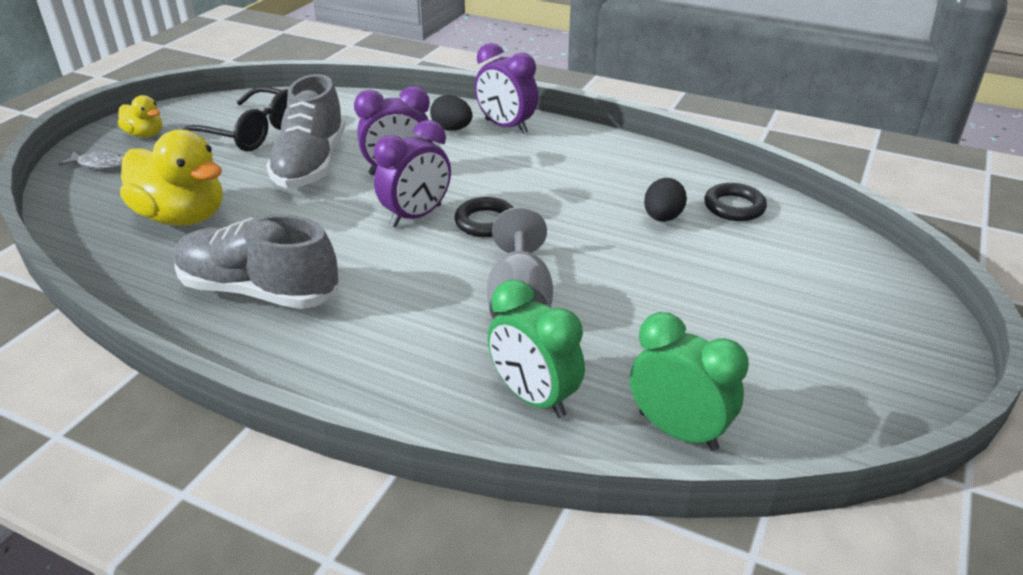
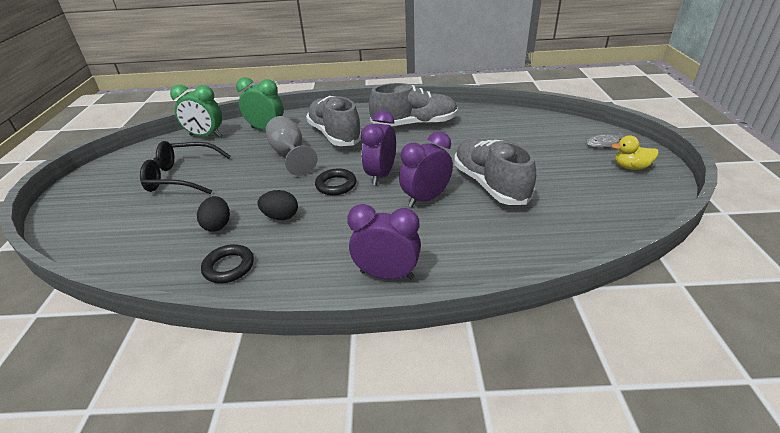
camera: 155 degrees right, 0 degrees up
(183, 217) = (503, 136): yellow duck -> none
(252, 132) = (571, 193): black glasses -> black glasses (181, 177)
(412, 321) = (335, 135): none -> grey shoe
(452, 129) = (431, 253): black egg -> black egg (281, 217)
(734, 207) = (160, 253): black ring -> black ring (229, 267)

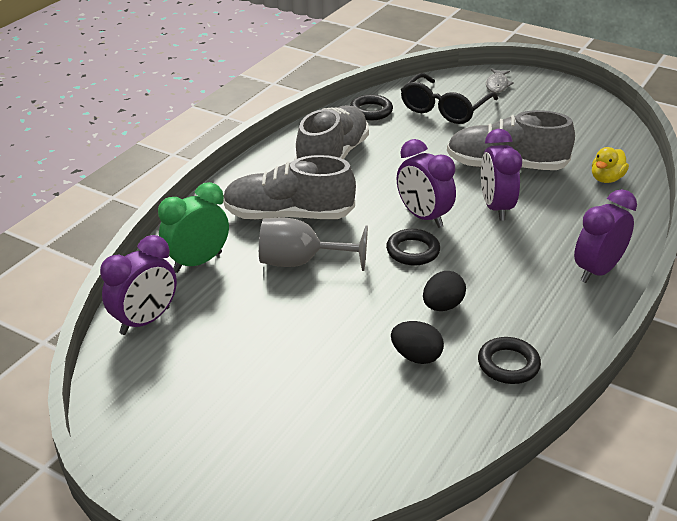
camera: 60 degrees left, 0 degrees up
(181, 177) = (256, 366): black glasses -> black glasses (444, 109)
(205, 136) = (145, 321): green clock -> purple clock
(487, 116) = (371, 111): none -> black ring
(631, 167) = (546, 94): yellow duck -> yellow duck (606, 179)

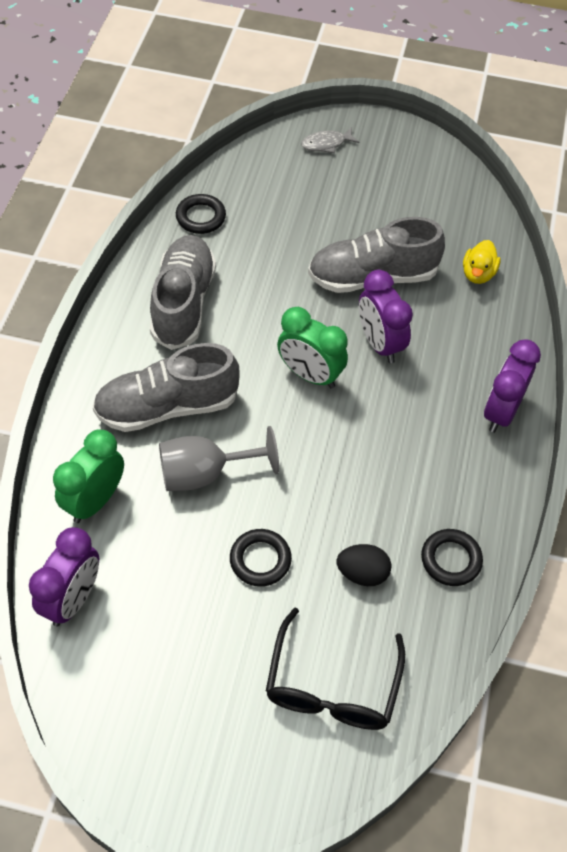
camera: 20 degrees left, 20 degrees up
(413, 251) = (314, 428): black ring -> black ring (260, 560)
(423, 217) = (310, 375): purple clock -> green clock
(442, 306) = (367, 499): black egg -> none
(444, 109) = (281, 196): black glasses -> black glasses (332, 686)
(497, 85) = (326, 144): grey fish -> grey fish turned 75 degrees clockwise

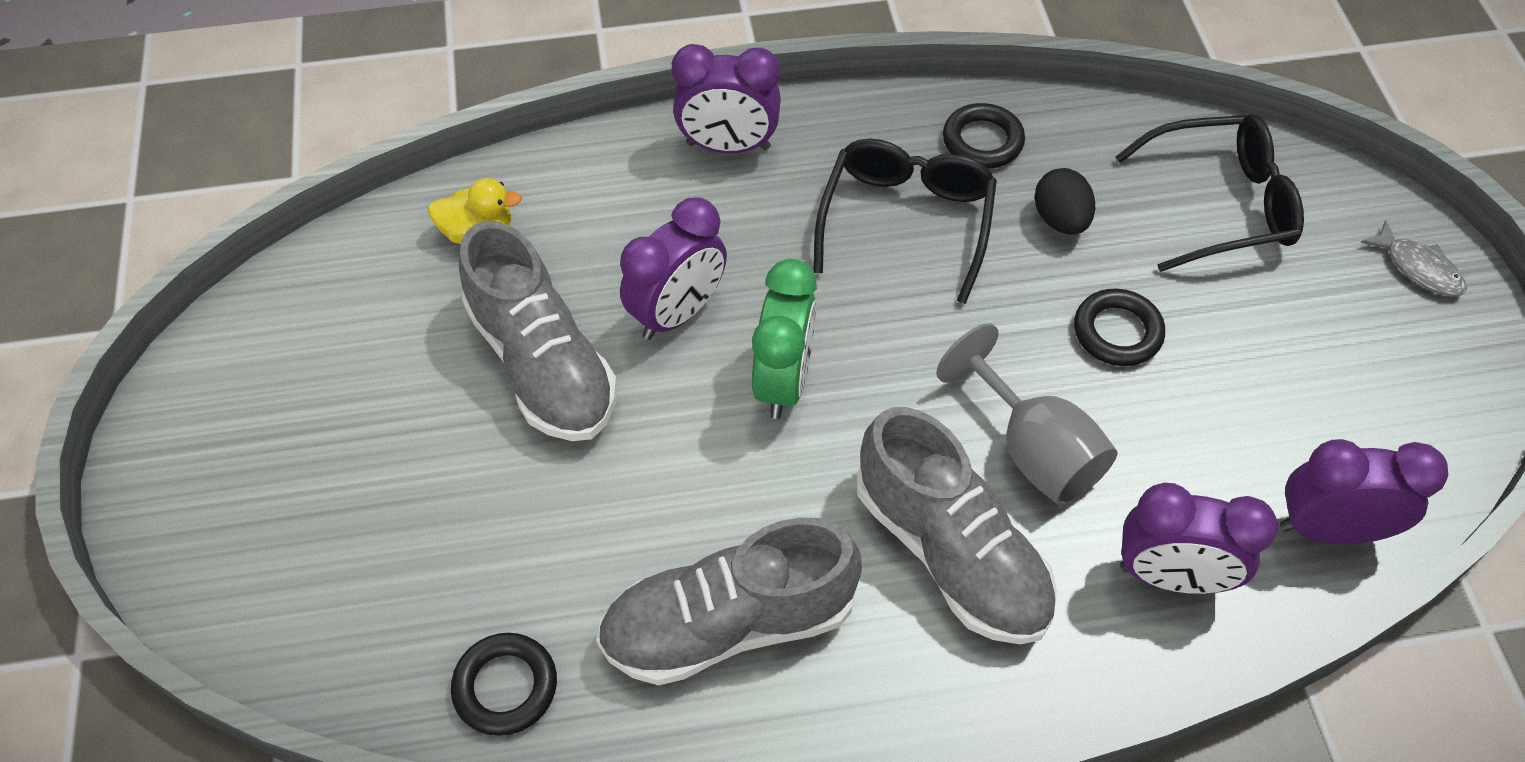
camera: 110 degrees left, 0 degrees up
(95, 501) = (1171, 576): green clock -> purple clock
(326, 144) = (225, 543): grey fish -> grey fish (1418, 268)
(399, 483) = (906, 221): none -> black glasses

